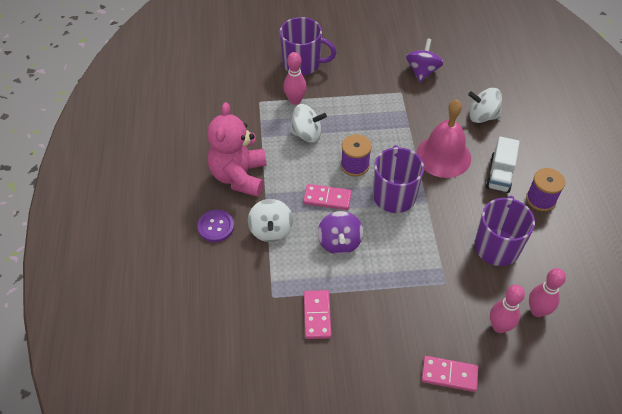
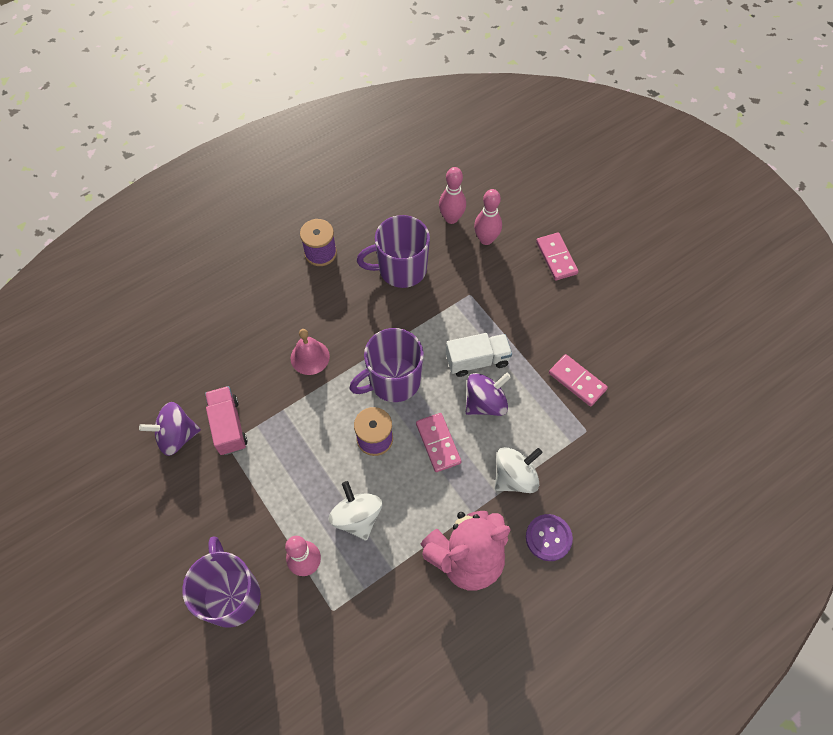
camera: 120 degrees left, 10 degrees up
(317, 315) = (577, 381): pink domino -> pink domino turned 75 degrees clockwise
(414, 97) = (228, 426): none -> pink truck
(443, 156) = (310, 357): pink bell -> pink bell, size x0.58
(482, 116) = (226, 343): white spinning top -> none
(499, 174) = (307, 297): white truck -> white truck (477, 360)

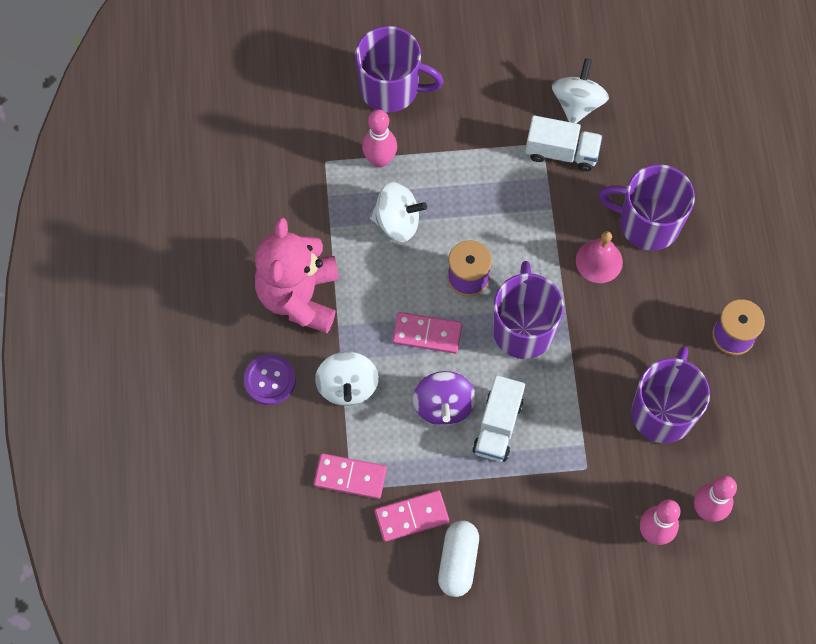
camera: 120 degrees right, 5 degrees up
(177, 436) = (577, 104): purple spinning top -> white spinning top
(228, 426) = (561, 152): pink truck -> white truck
(261, 340) = (647, 223): none -> purple mug
(556, 258) = (582, 600): pink domino -> pink domino (350, 477)
(585, 337) = (458, 562): none -> white capsule

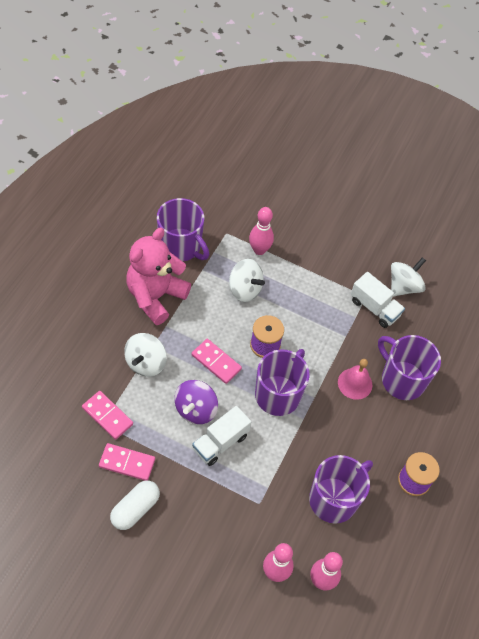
camera: 25 degrees right, 10 degrees down
(269, 380) = (102, 332): purple button -> none
(391, 88) = (294, 216): purple mug -> purple mug (181, 246)

